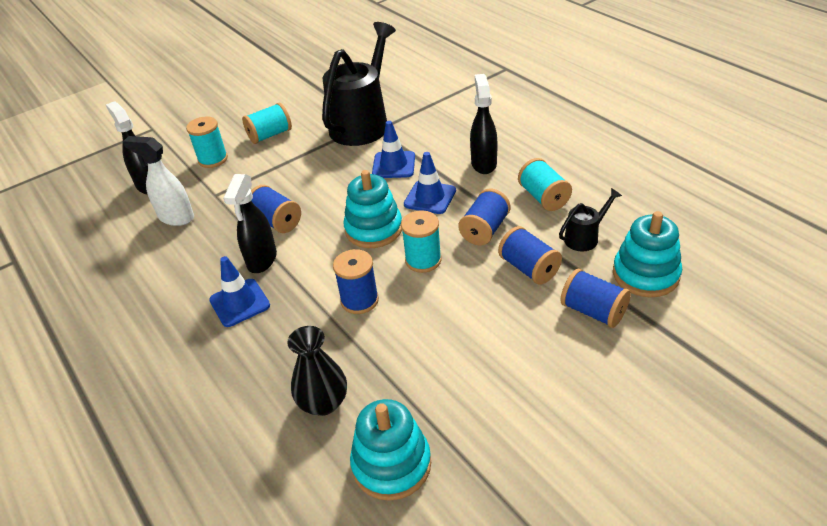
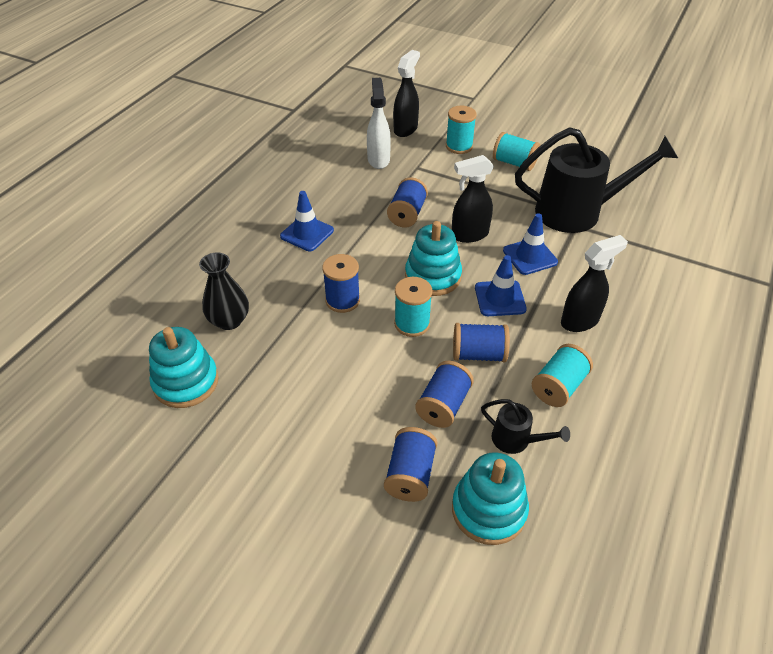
camera: 60 degrees right, 5 degrees up
(262, 260) = (358, 225): black spray bottle -> black spray bottle (469, 235)

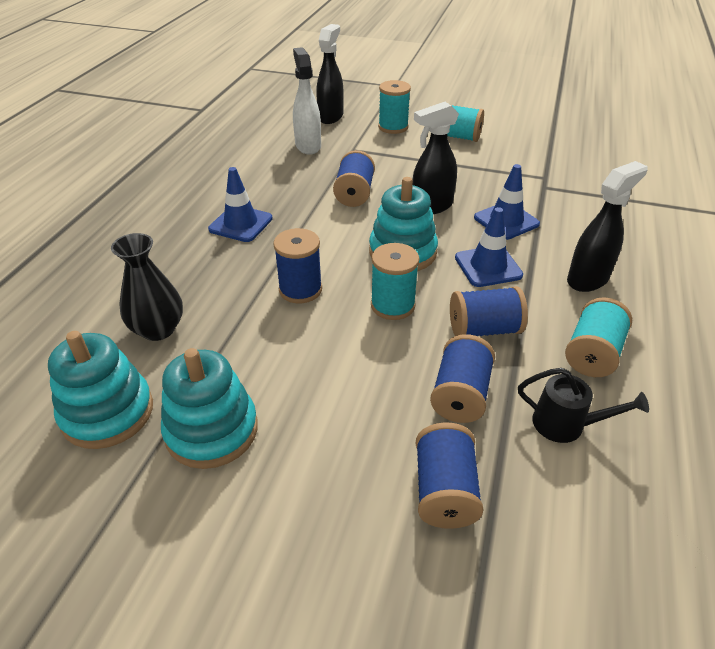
camera: 10 degrees left, 5 degrees down
(488, 510) = (564, 522): turquoise stacking toy -> turquoise stacking toy (212, 430)
(578, 212) = (542, 174): black watering can -> none

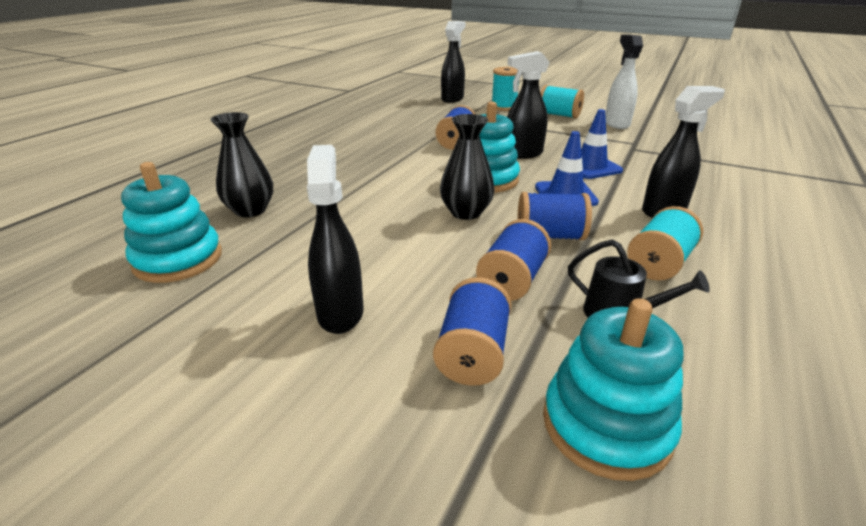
camera: 10 degrees right, 10 degrees down
(212, 430) = (263, 281): turquoise stacking toy -> turquoise stacking toy (606, 425)
(241, 224) = (351, 153): blue traffic cone -> none
(300, 289) = (385, 196): blue spool -> none
(305, 460) = (340, 312): none -> black spray bottle
(308, 146) = (427, 113): white spray bottle -> white spray bottle (616, 124)
(392, 305) = (466, 212): turquoise spool -> black vase

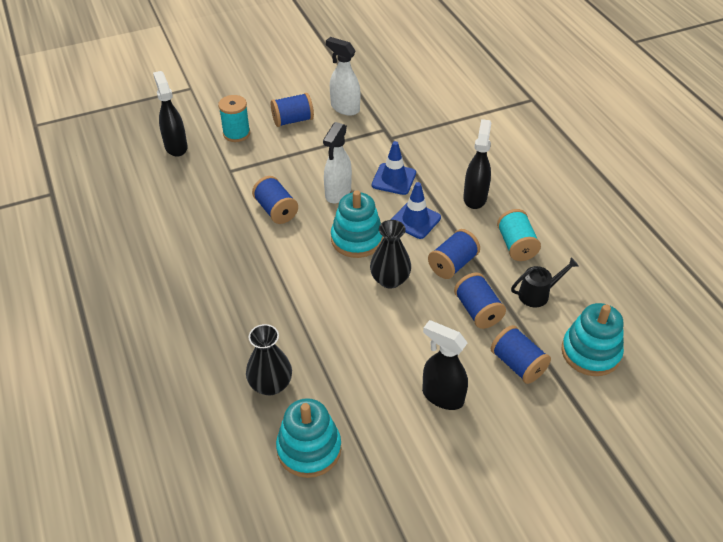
camera: 50 degrees left, 15 degrees up
(522, 154) = (338, 193): black spray bottle -> white spray bottle
(559, 115) = (293, 120): turquoise spool -> blue spool

